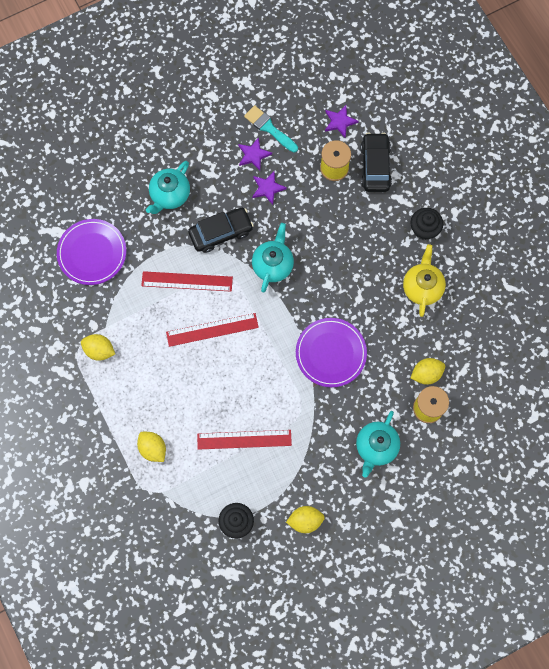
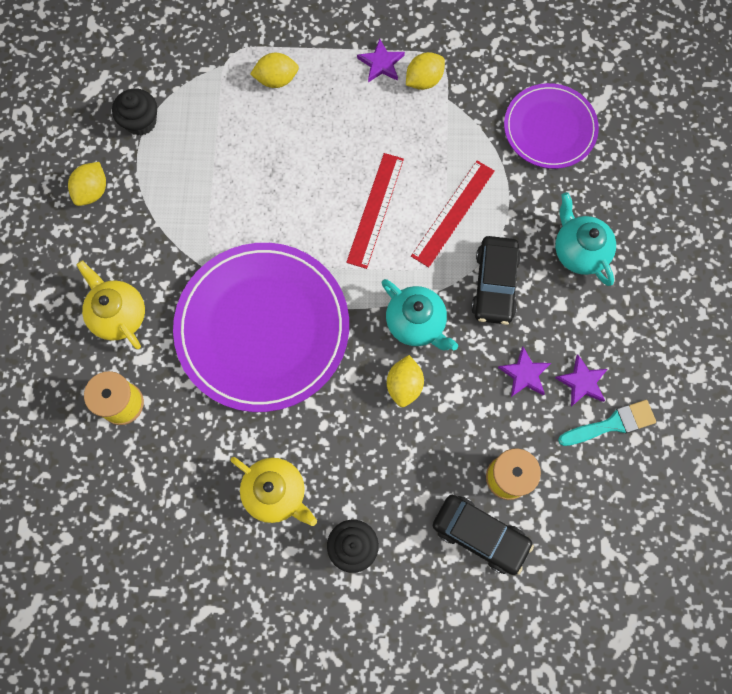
camera: 120 degrees right, 0 degrees up
(244, 439) = (224, 176): red ruler -> none
(331, 353) = (262, 328): purple plate -> purple plate, size x1.74
(339, 122) = (573, 525): purple star -> purple star (381, 63)
(376, 447) = (119, 315): turquoise teapot -> yellow teapot
(426, 374) = (164, 428): yellow lemon -> yellow lemon (404, 385)

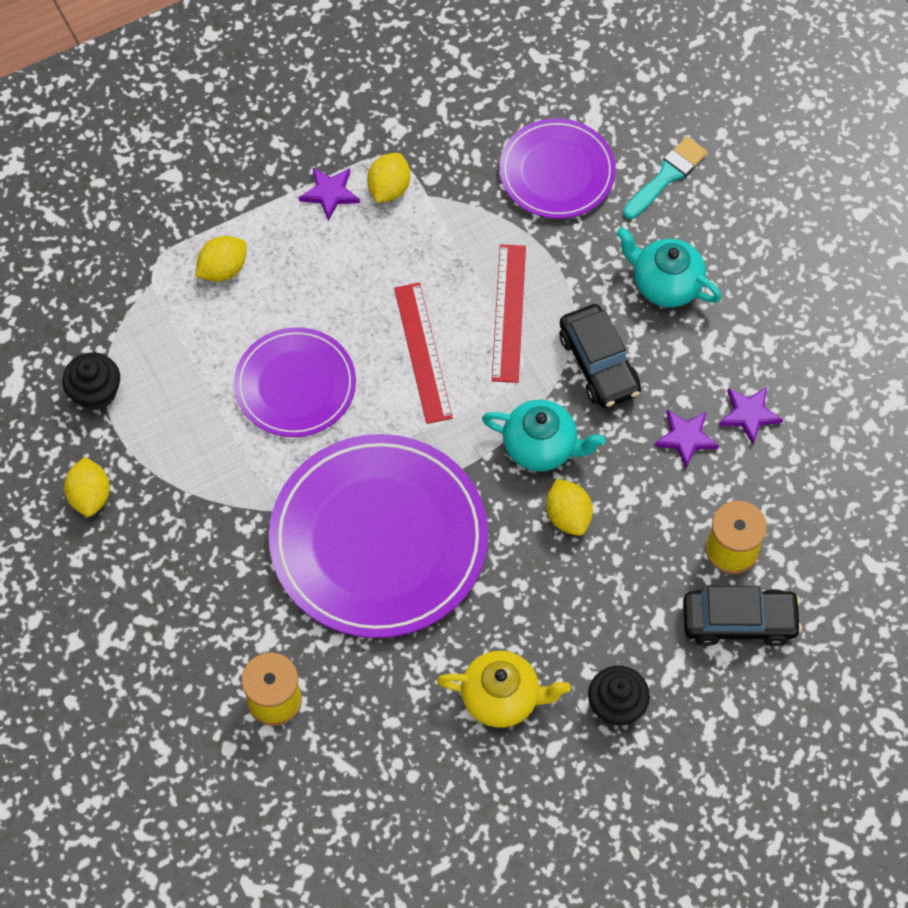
camera: 30 degrees left, 10 degrees down
(119, 315) = (209, 610): yellow teapot -> none
(274, 187) = (295, 385): none -> purple plate
(611, 424) = (804, 440): turquoise brush -> turquoise brush (667, 176)

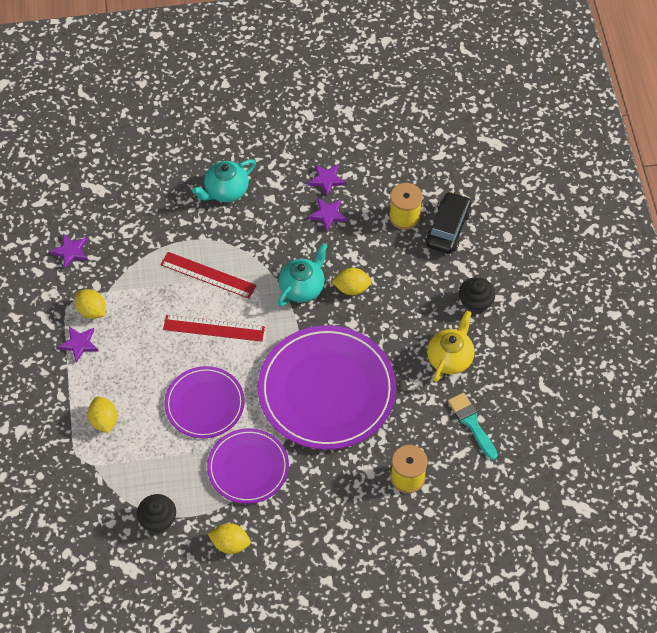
camera: 70 degrees left, 5 degrees down
(474, 125) = (70, 251): none -> purple star
(557, 172) = (125, 219): purple plate -> purple plate (248, 467)
(599, 364) = (262, 241): black car -> none
(667, 176) = (156, 166): turquoise brush -> turquoise brush (471, 423)

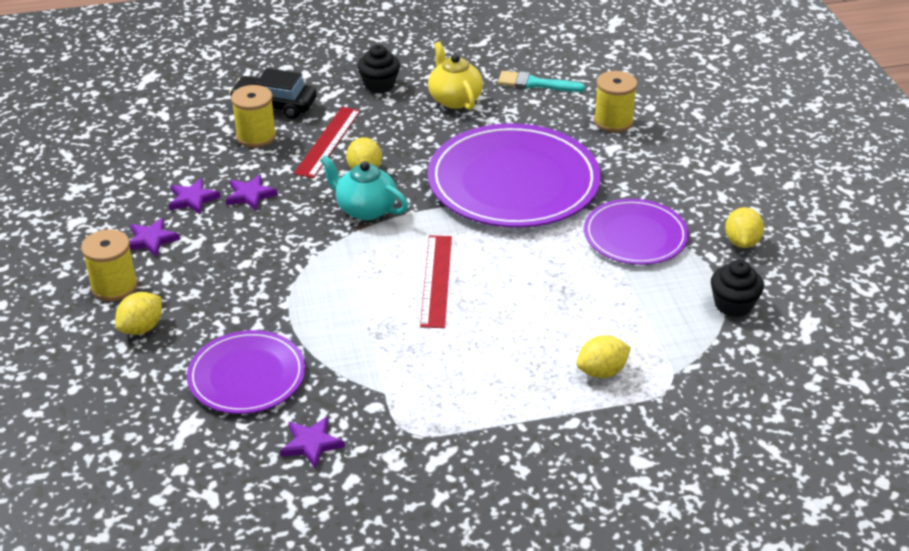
camera: 95 degrees left, 20 degrees down
(79, 344) = (480, 413): purple star -> purple star (151, 240)
(92, 311) = (420, 406): yellow lemon -> yellow lemon (142, 328)
(204, 404) = (554, 279): purple plate -> purple plate (247, 376)
(208, 275) = (350, 293): red ruler -> red ruler (328, 142)
(226, 191) = (203, 287): turquoise teapot -> none
(234, 141) = (114, 286): none -> yellow spool
(450, 358) = (454, 99): yellow teapot -> yellow teapot turned 45 degrees clockwise
(471, 423) = (535, 84): turquoise brush -> turquoise brush turned 45 degrees clockwise

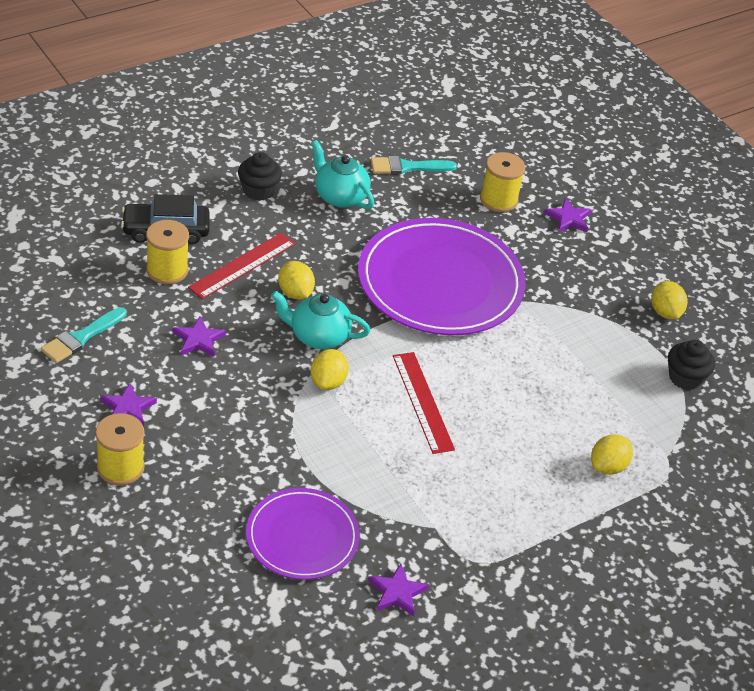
camera: 25 degrees left, 5 degrees up
(142, 328) = (174, 507): yellow lemon -> yellow lemon (328, 382)
(146, 177) = (81, 337): none -> turquoise brush
(193, 199) = (143, 354): purple star -> purple star (568, 219)
(328, 142) = (242, 265): red ruler -> red ruler turned 45 degrees clockwise
(454, 99) = (340, 196): yellow teapot -> turquoise teapot
(635, 236) = (574, 322): purple plate -> none

